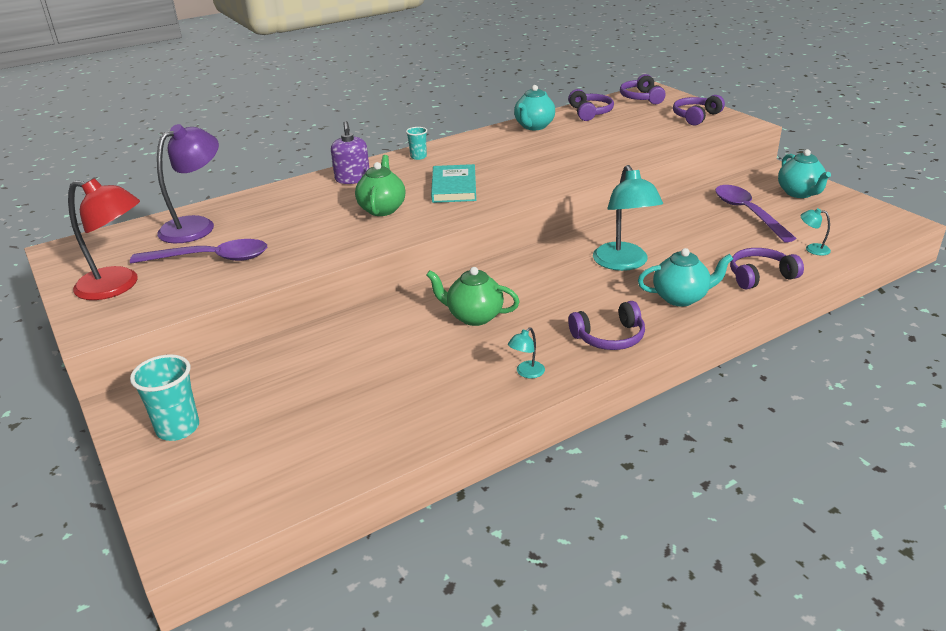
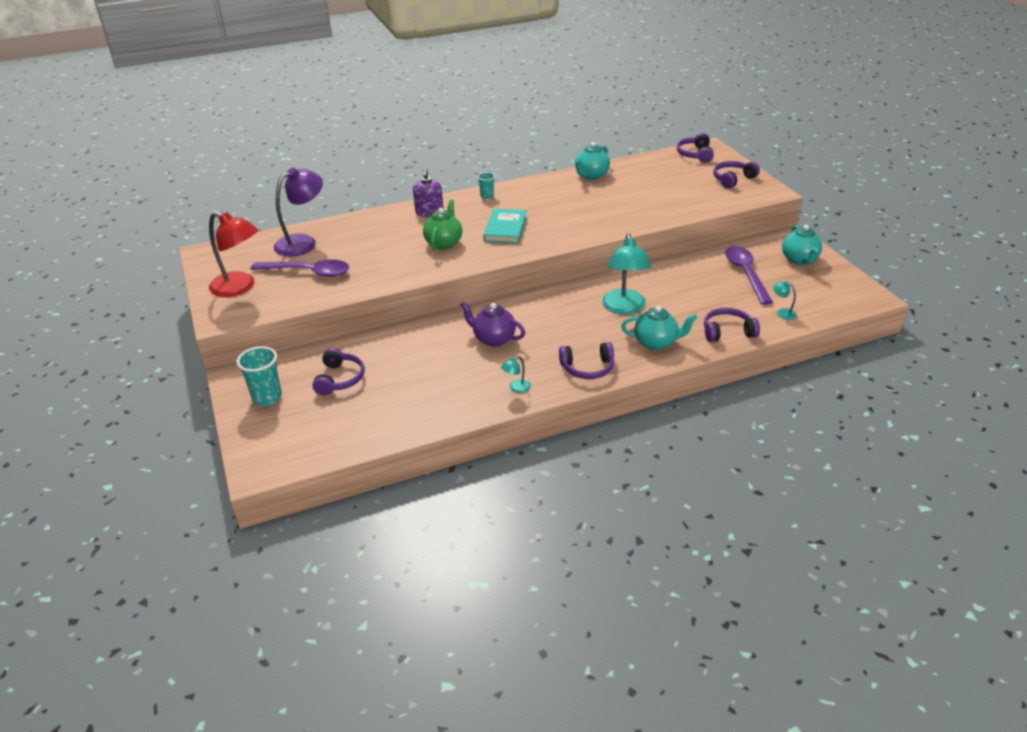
camera: 10 degrees right, 5 degrees up
(473, 316) = (493, 339): green teapot -> purple teapot
(590, 112) = (644, 166): purple headphones -> purple headphones (339, 379)

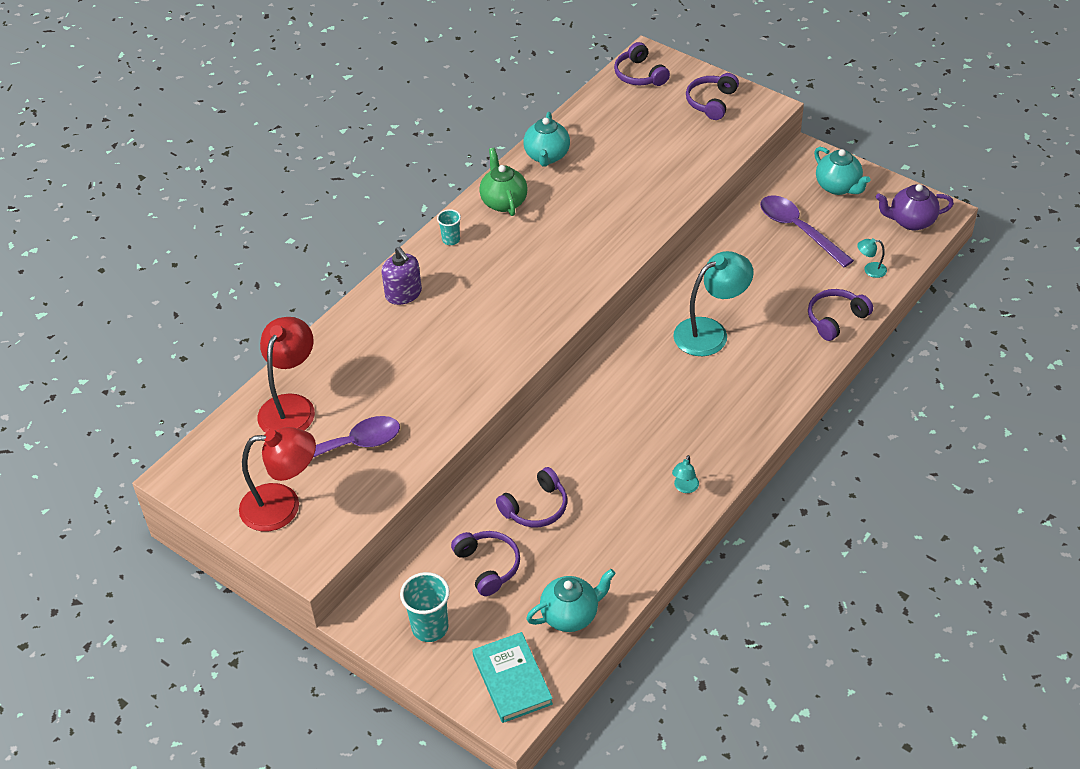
camera: 30 degrees left, 10 degrees up
(303, 242) = (291, 406): purple lamp -> red lamp
(444, 243) = (466, 334): green teapot -> green teapot (503, 202)
(493, 339) = (607, 436): purple teapot -> purple teapot (911, 221)
(505, 229) = (519, 283): turquoise book -> turquoise book (512, 680)
(587, 368) = (735, 429): purple headphones -> purple headphones (535, 507)
(624, 308) = (710, 332): turquoise lamp -> turquoise lamp turned 90 degrees counterclockwise
(656, 342) = (777, 365): turquoise teapot -> turquoise teapot (571, 615)

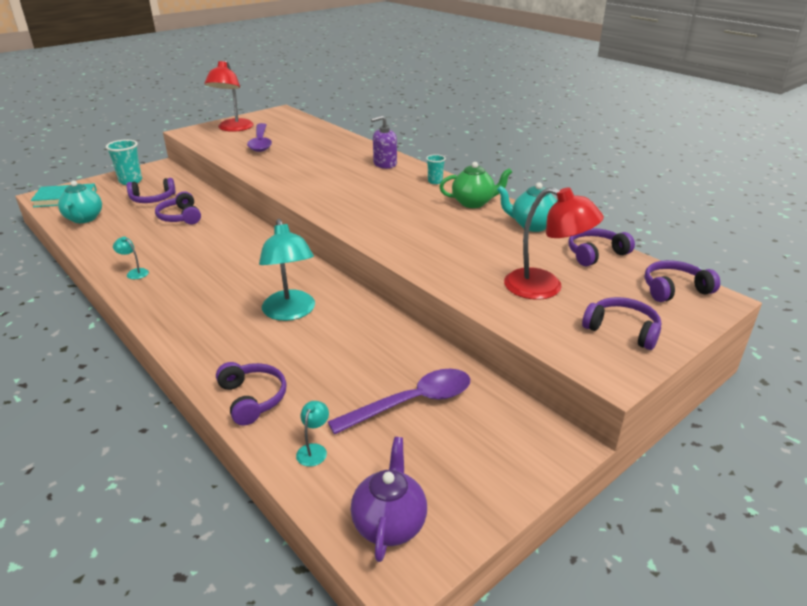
camera: 100 degrees right, 15 degrees down
(291, 406) = (307, 133): red lamp -> red lamp (545, 288)
(593, 115) = (595, 254): none -> purple headphones
(838, 187) = (485, 460): turquoise teapot -> none

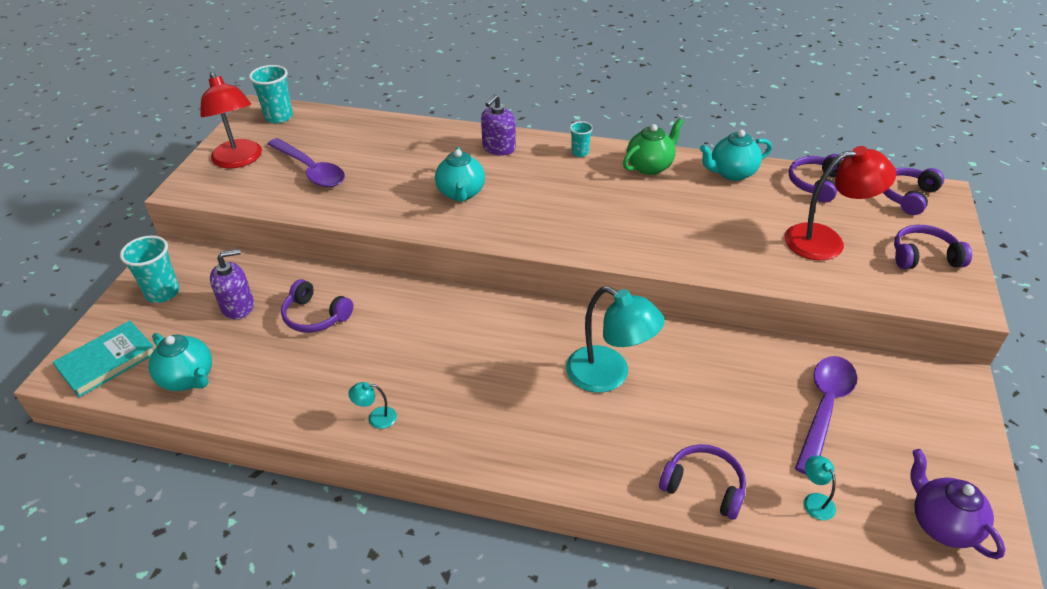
camera: 35 degrees left, 10 degrees up
(152, 199) = (238, 306): purple headphones -> purple soap dispenser
(284, 117) = (279, 117): none -> turquoise cup
(324, 177) = (461, 193): none -> turquoise teapot

